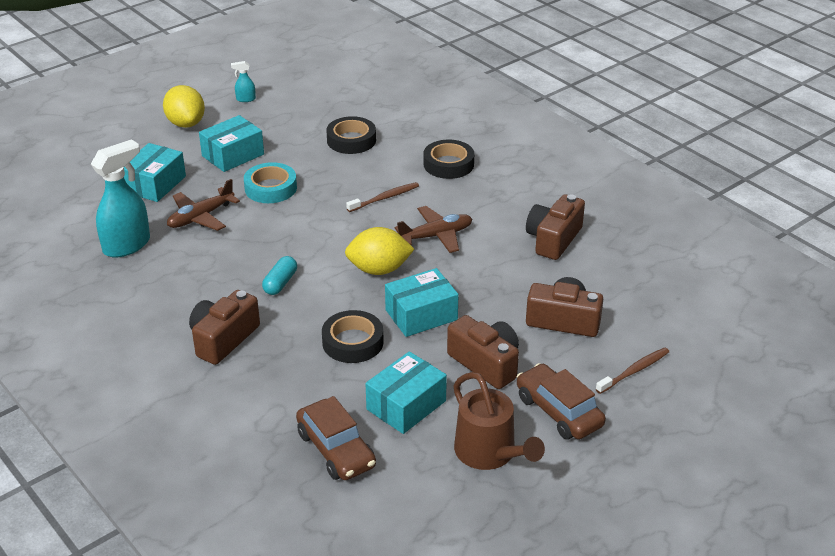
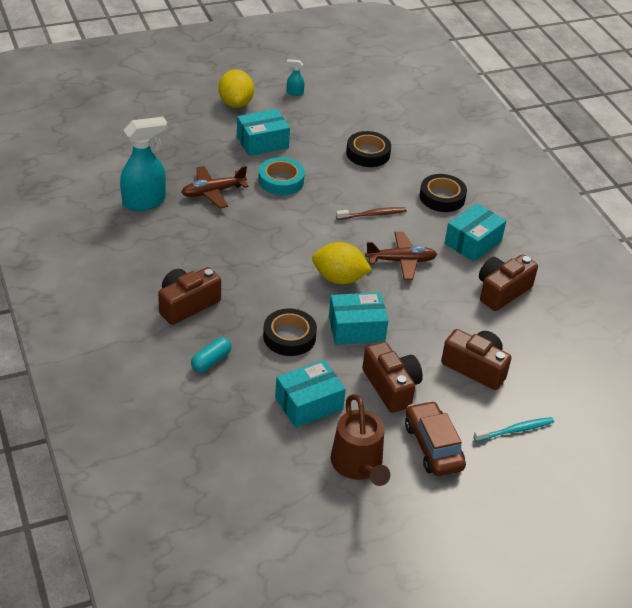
camera: 15 degrees right, 5 degrees up
(155, 184) = (188, 153): turquoise box -> turquoise box (473, 242)
(280, 283) = (253, 268): turquoise capsule -> turquoise capsule (211, 361)
(336, 449) = (236, 425): brown car -> none
(634, 371) = (515, 430): brown toothbrush -> turquoise toothbrush

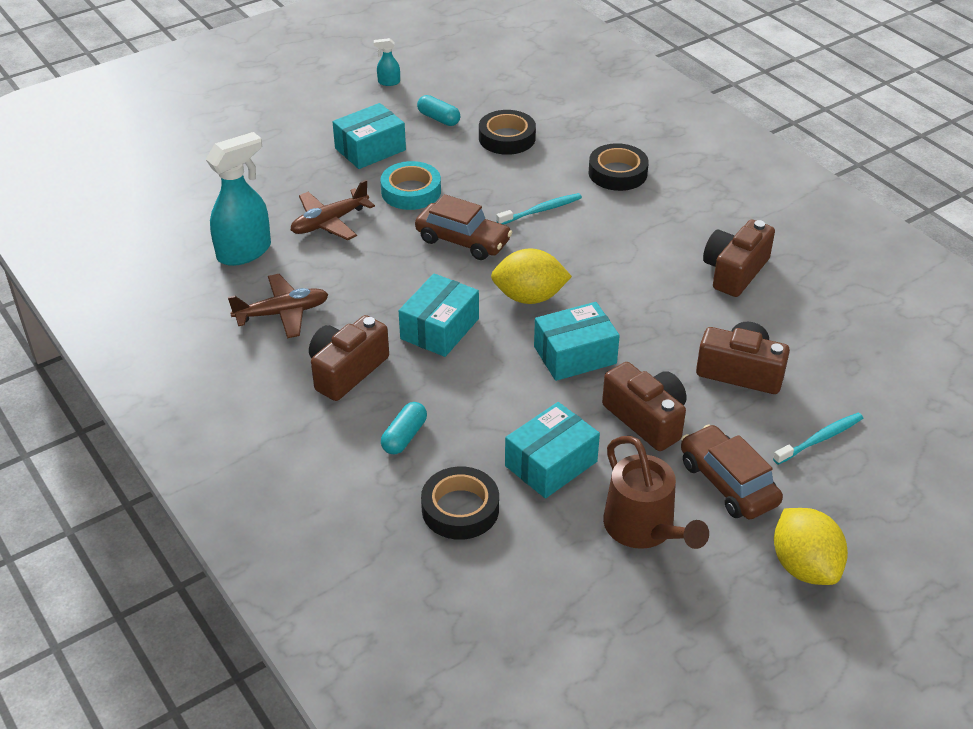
camera: 10 degrees left, 0 degrees up
(236, 103) = (319, 108): yellow lemon -> yellow lemon (804, 566)
(289, 336) = (494, 383): black tape -> black tape (460, 509)
(306, 226) = (463, 240): none -> brown car
(322, 128) = (438, 118): none -> turquoise capsule
(373, 214) = (541, 210): brown toothbrush -> turquoise toothbrush
(401, 261) = (598, 260): brown plane -> brown plane (282, 313)
(473, 242) = (676, 219): turquoise box -> turquoise box (440, 329)

